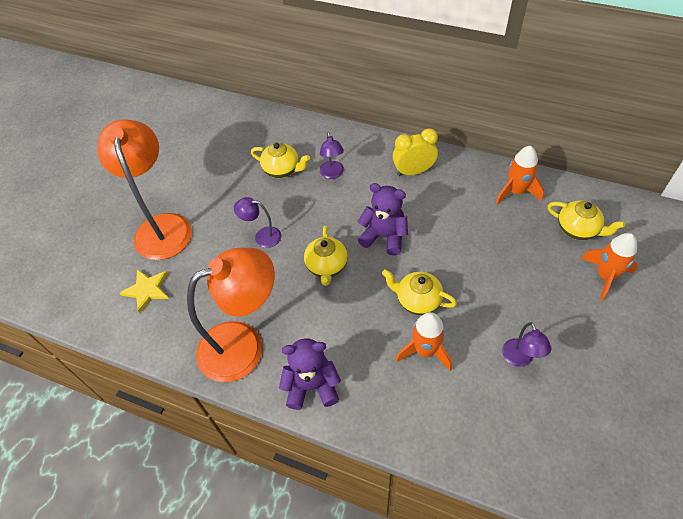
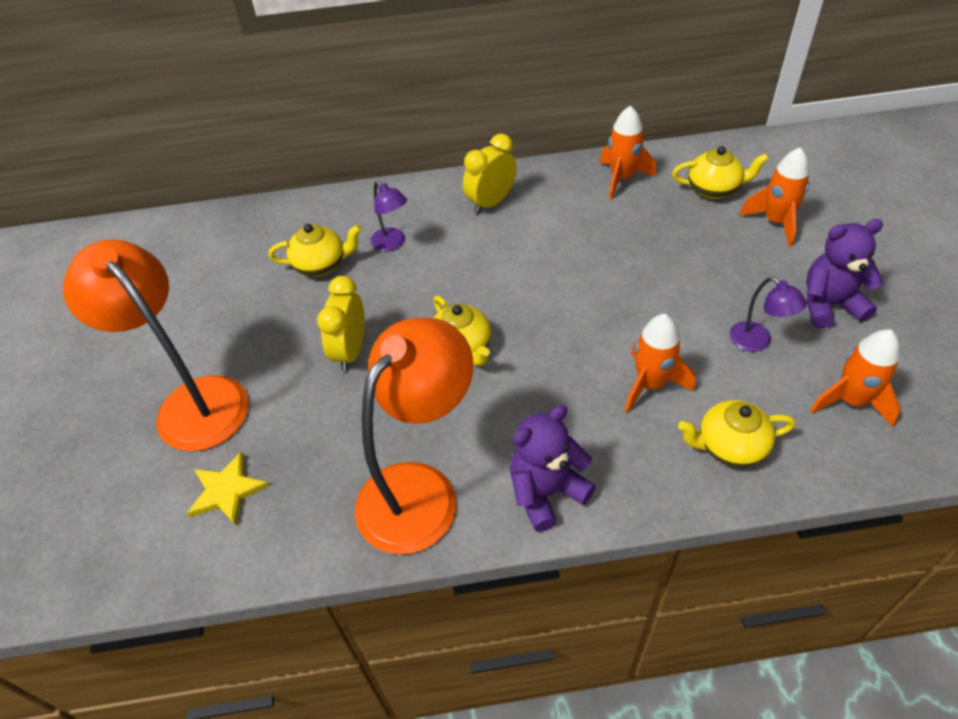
camera: 30 degrees left, 5 degrees down
(262, 236) = (350, 351): purple lamp -> yellow clock
(384, 236) = (508, 285): purple teddy bear -> purple teddy bear (829, 305)
(417, 300) = (600, 335): yellow teapot -> yellow teapot (729, 446)
(553, 435) = (851, 401): none -> orange rocket

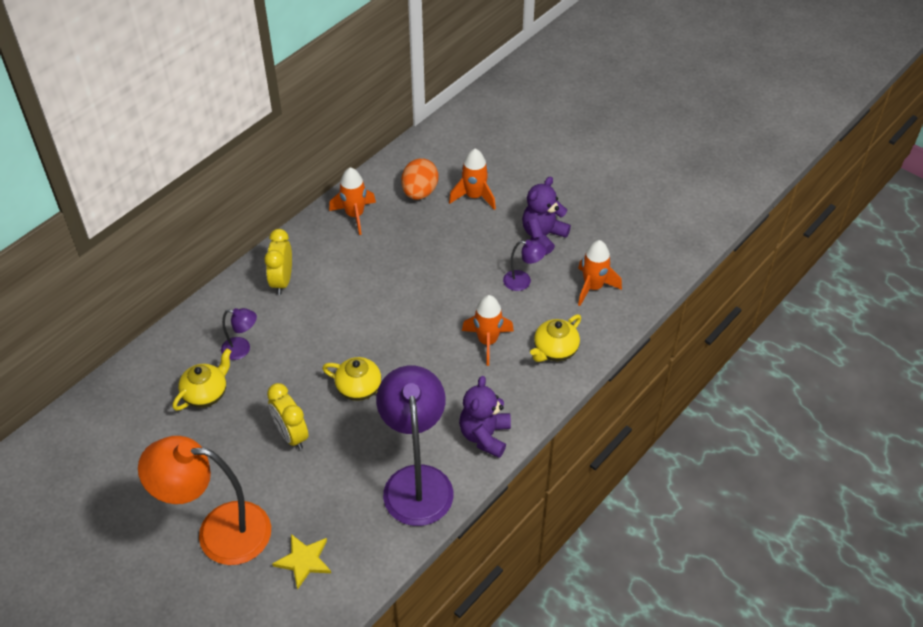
camera: 45 degrees left, 0 degrees up
(420, 490) = (416, 481): orange lamp -> purple lamp
(714, 189) = (419, 192): yellow teapot -> orange egg

